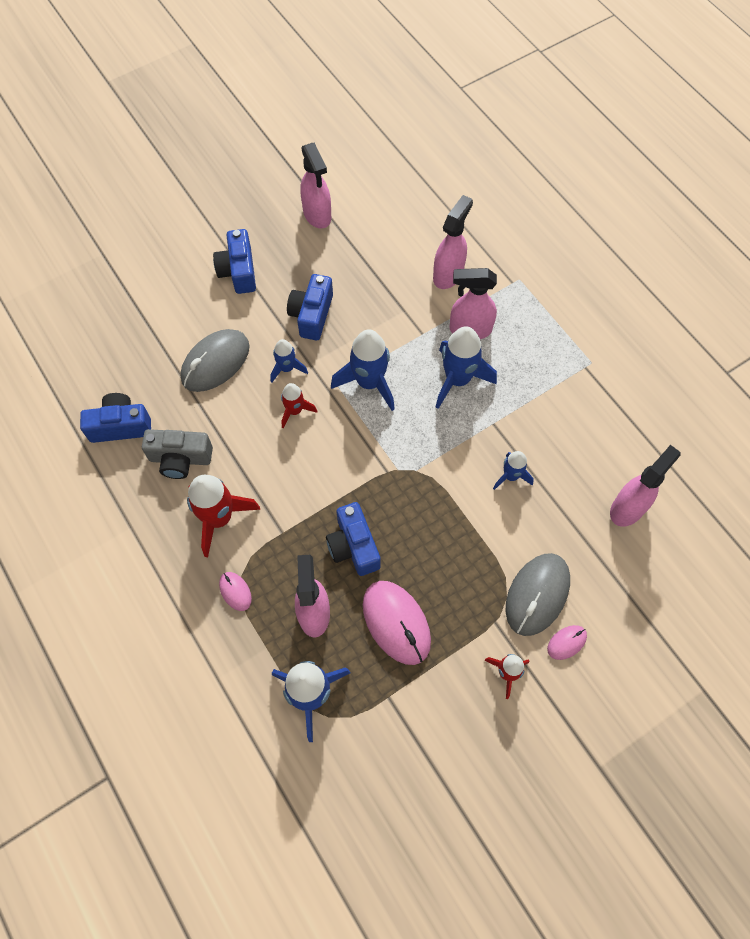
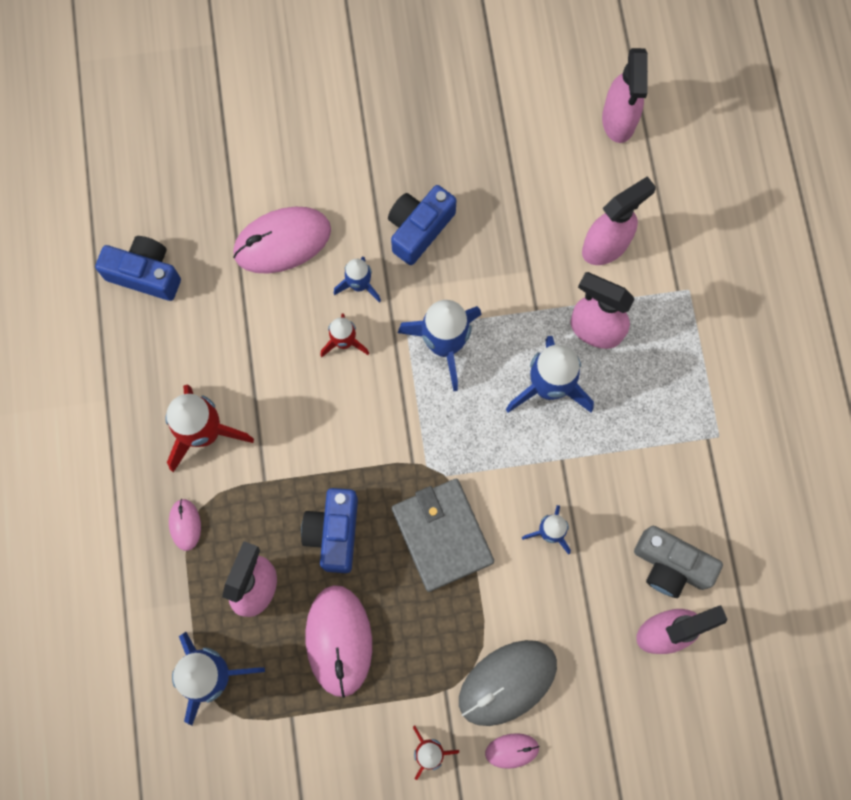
camera: 25 degrees right, 10 degrees up
(180, 459) = (193, 343): grey camera -> grey camera (670, 565)
(215, 362) = (282, 241): grey mouse -> pink mouse
(238, 271) = (360, 134): blue camera -> none
(317, 215) = (487, 98): pink spray bottle -> pink spray bottle (618, 121)
(435, 512) = (442, 535): none -> grey wallet

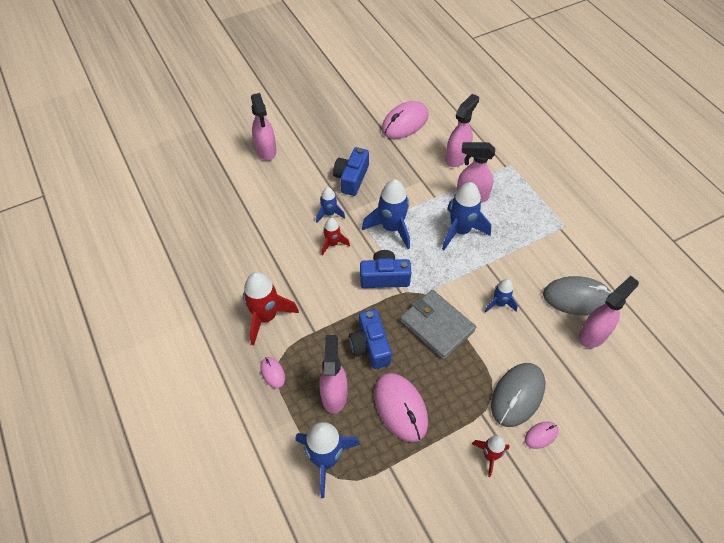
camera: 20 degrees left, 20 degrees down
(145, 274) = (198, 245): blue camera -> blue camera (384, 277)
(282, 241) = (275, 206): pink mouse -> pink mouse (405, 123)
(618, 121) = (435, 104): pink spray bottle -> pink spray bottle (266, 151)
(670, 565) = (577, 298): grey camera -> grey mouse

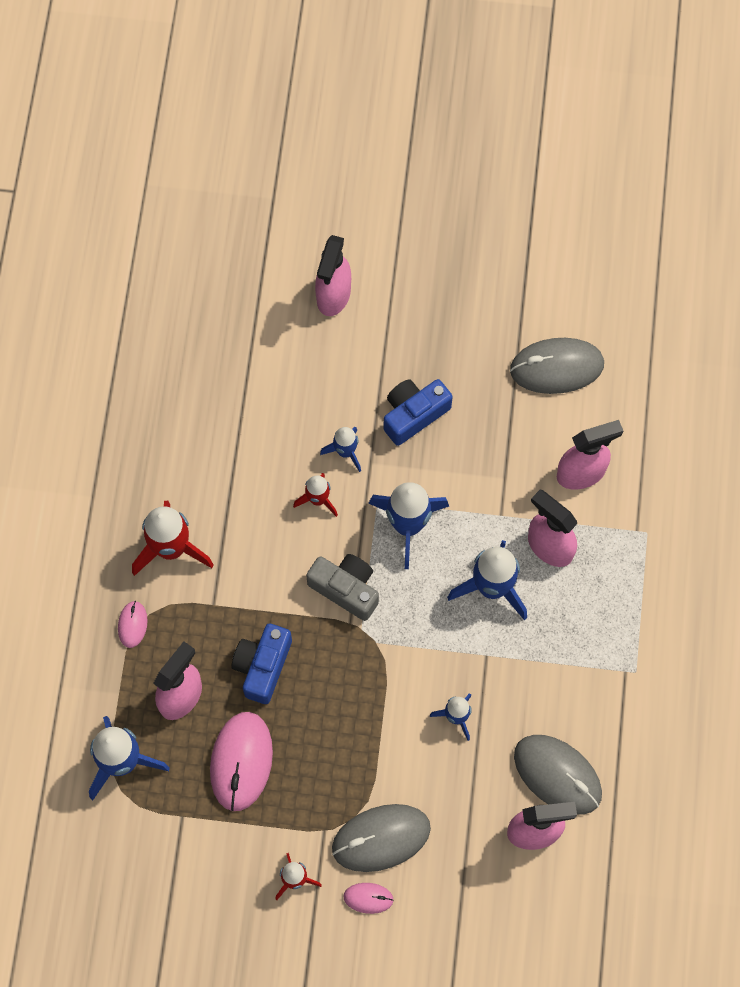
camera: 35 degrees right, 15 degrees up
(384, 277) = (346, 589): blue camera -> grey camera
(405, 123) = (556, 367): pink mouse -> grey mouse
(437, 326) = (358, 694): grey wallet -> none

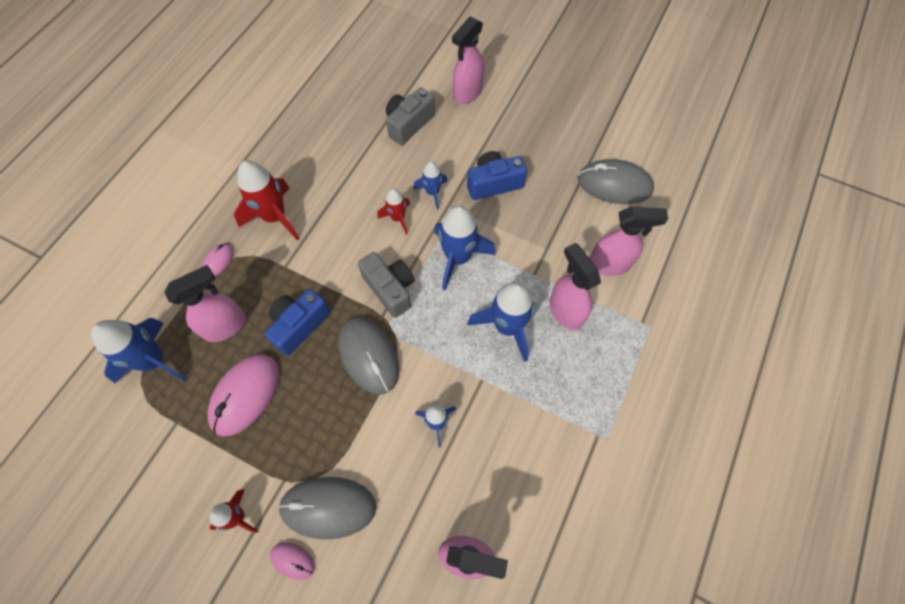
camera: 20 degrees right, 5 degrees down
(277, 366) = (408, 124): none -> grey camera
(557, 775) = (506, 508): grey mouse -> grey mouse (368, 356)

